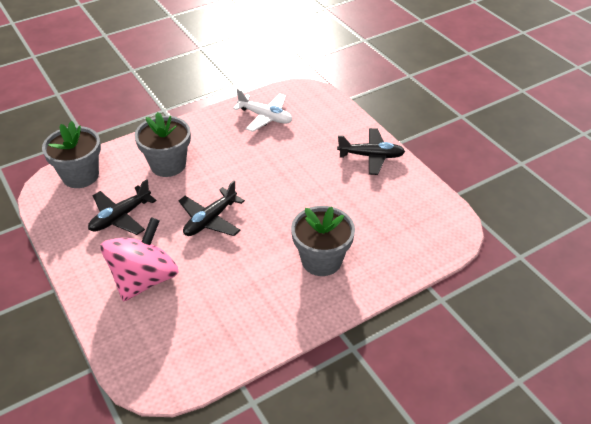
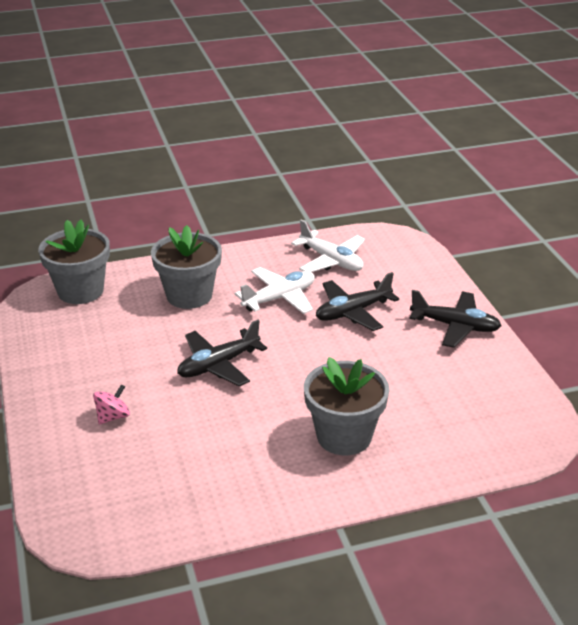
camera: 15 degrees right, 10 degrees down
(120, 217) = (110, 343): black plane -> black plane (353, 312)
(144, 279) = (113, 417): pink spinning top -> pink spinning top, size x0.41
(237, 155) = (279, 298): none -> white plane

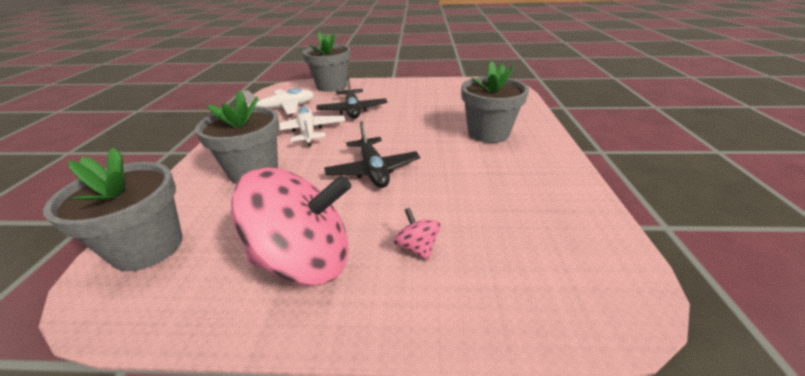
camera: 70 degrees left, 0 degrees up
(85, 365) = (305, 260): none -> pink spinning top
(422, 272) = (332, 86): none -> grey flower pot
(455, 326) = (394, 87): black plane -> none

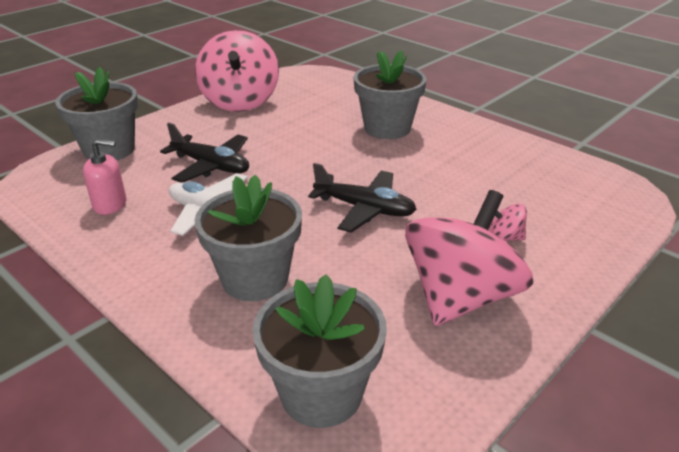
camera: 50 degrees left, 0 degrees up
(284, 108) = (110, 204): white plane -> pink soap dispenser
(431, 86) = (240, 101): none -> pink spinning top

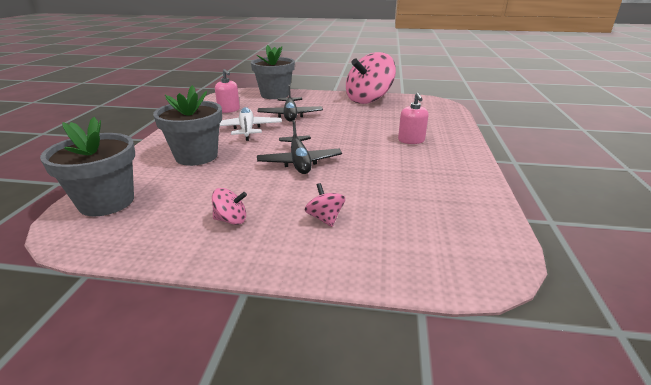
camera: 55 degrees right, 5 degrees down
(387, 128) = (411, 140): grey flower pot -> pink soap dispenser
(460, 297) = (231, 220): pink spinning top -> pink spinning top, size x0.41

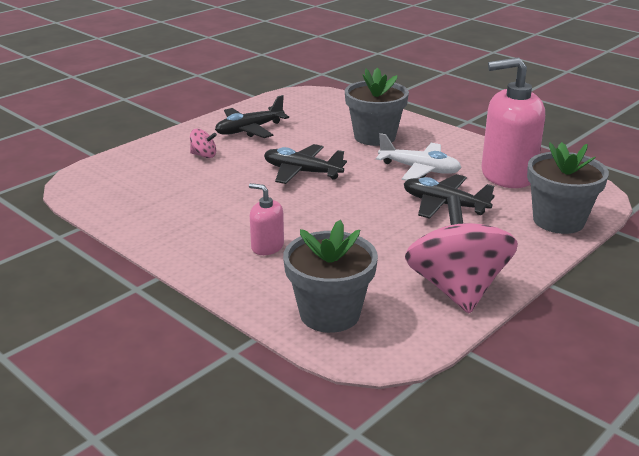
camera: 125 degrees right, 0 degrees up
(106, 202) = (330, 103): grey flower pot -> grey flower pot (329, 314)
(229, 110) = (507, 175): pink soap dispenser -> pink soap dispenser, size x2.05
(231, 220) = (249, 130): pink spinning top -> black plane

